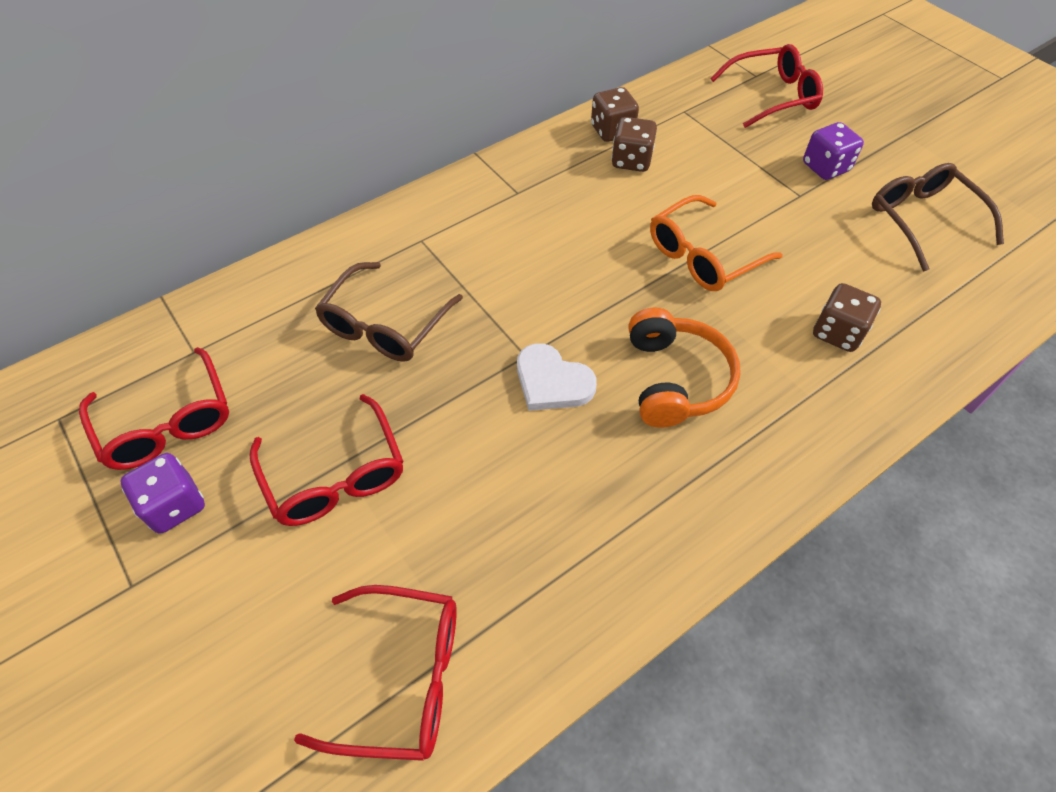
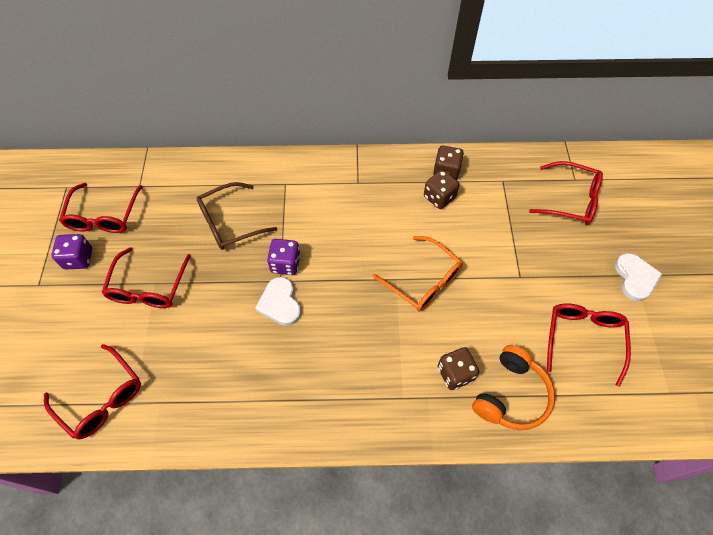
camera: 35 degrees right, 5 degrees up
(675, 379) = (341, 342): orange headphones -> orange headphones (511, 395)
(703, 256) = (423, 281): orange glasses -> orange glasses turned 135 degrees counterclockwise
(825, 167) = (555, 268): purple dice -> purple dice (285, 264)
(907, 137) = (635, 278): none -> white heart
(923, 220) = (583, 339): brown glasses -> red glasses

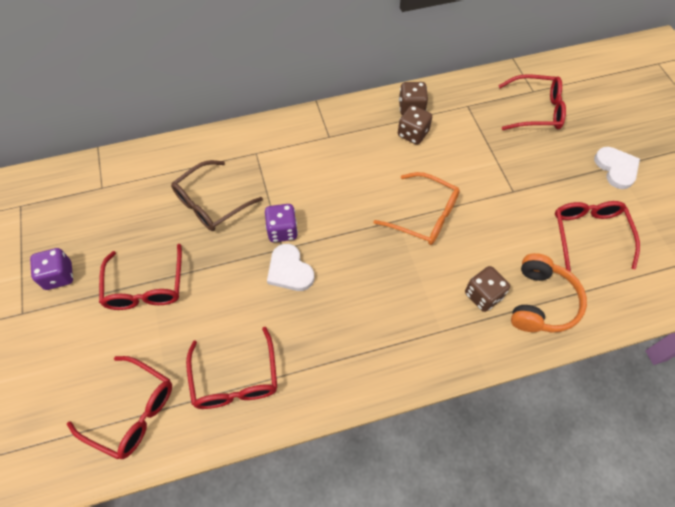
camera: 15 degrees left, 0 degrees up
(103, 216) = (72, 226): red glasses -> red glasses (235, 379)

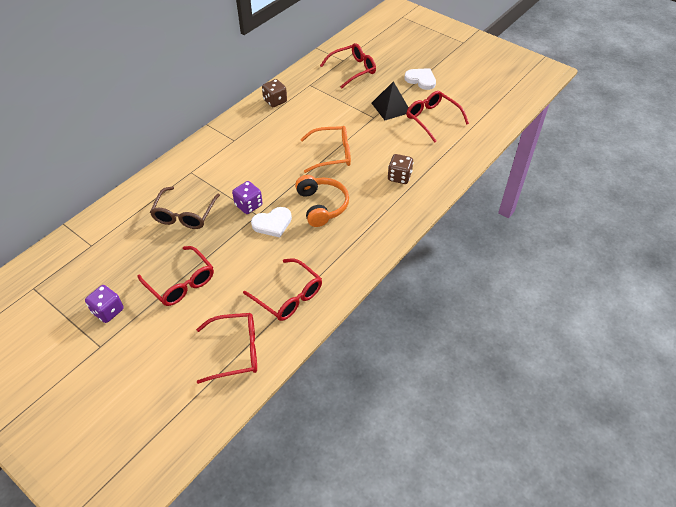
camera: 35 degrees left, 10 degrees down
(289, 270) = (272, 223): white heart -> white heart turned 45 degrees counterclockwise
(413, 134) = (288, 114): brown dice -> none
(541, 302) = (433, 164): orange headphones -> orange headphones (321, 206)
(546, 189) = (391, 107): none -> black pyramid

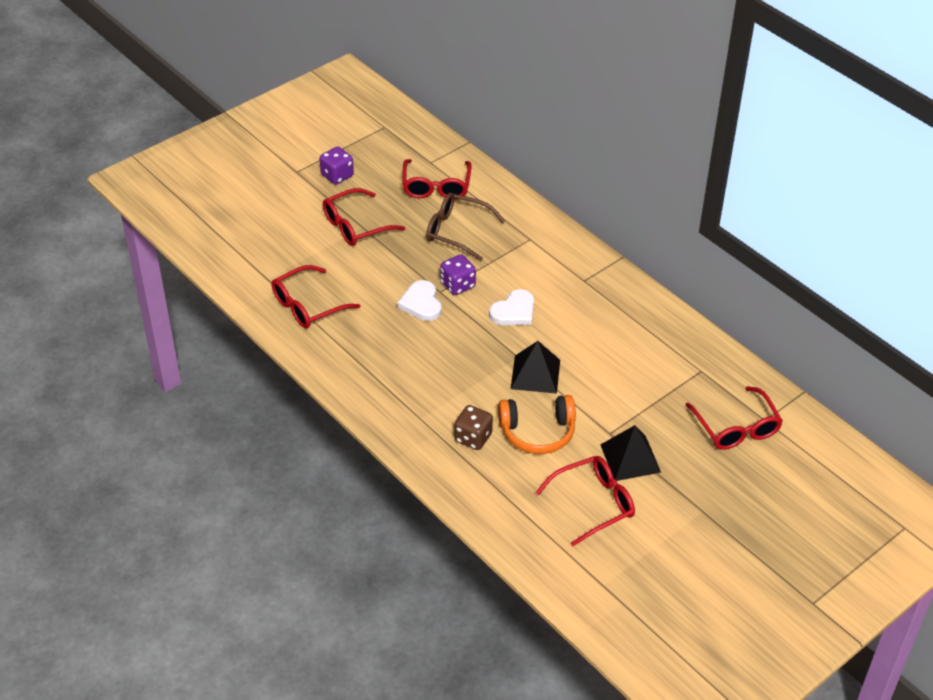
camera: 100 degrees right, 5 degrees down
(236, 351) = (254, 261): red glasses -> red glasses (436, 186)
(275, 101) = (664, 328): brown dice -> none
(321, 206) = (439, 351): orange headphones -> orange headphones (537, 432)
(332, 154) = (535, 374): orange glasses -> black pyramid
(421, 80) = (699, 512): white heart -> white heart (514, 311)

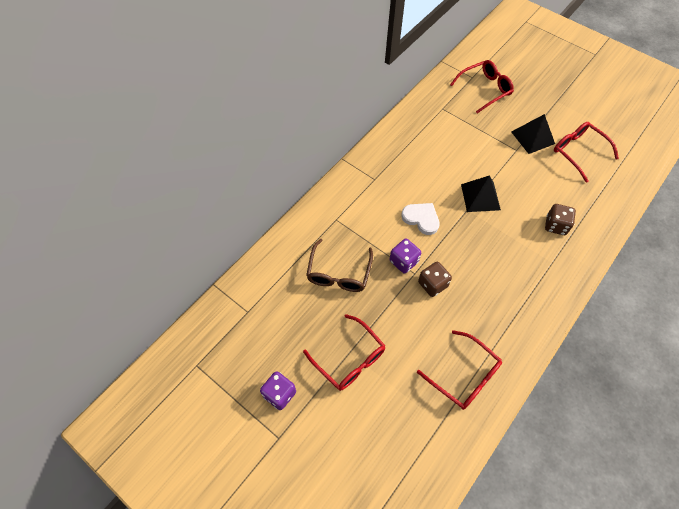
camera: 100 degrees left, 15 degrees up
(421, 303) = (432, 284): white heart -> brown dice
(436, 186) = (282, 300): red glasses -> none
(537, 432) = (533, 188): orange headphones -> none

